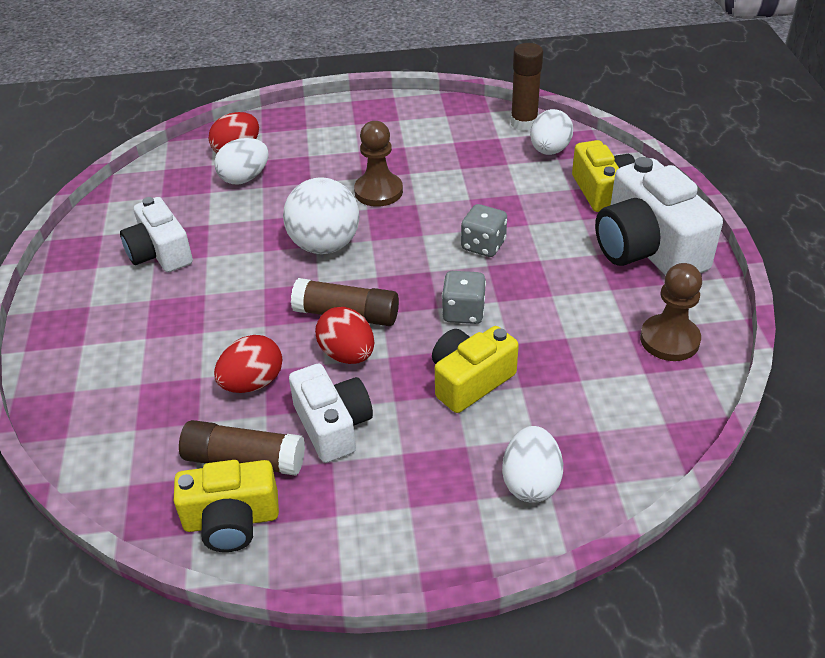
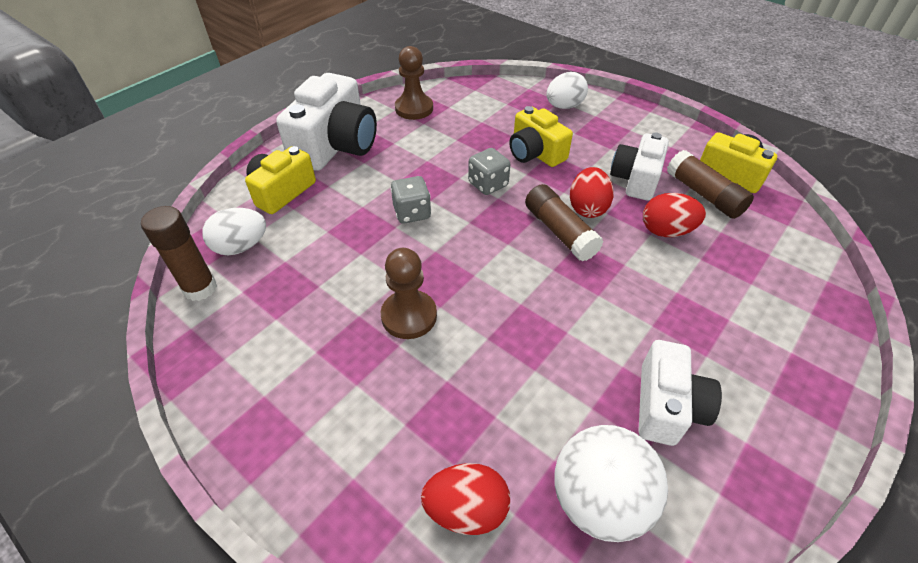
camera: 135 degrees left, 5 degrees up
(244, 178) = (501, 447): white egg -> none
(324, 245) = (514, 297): white ball -> white ball (598, 500)
(470, 381) = (535, 153): yellow camera -> yellow camera turned 45 degrees clockwise

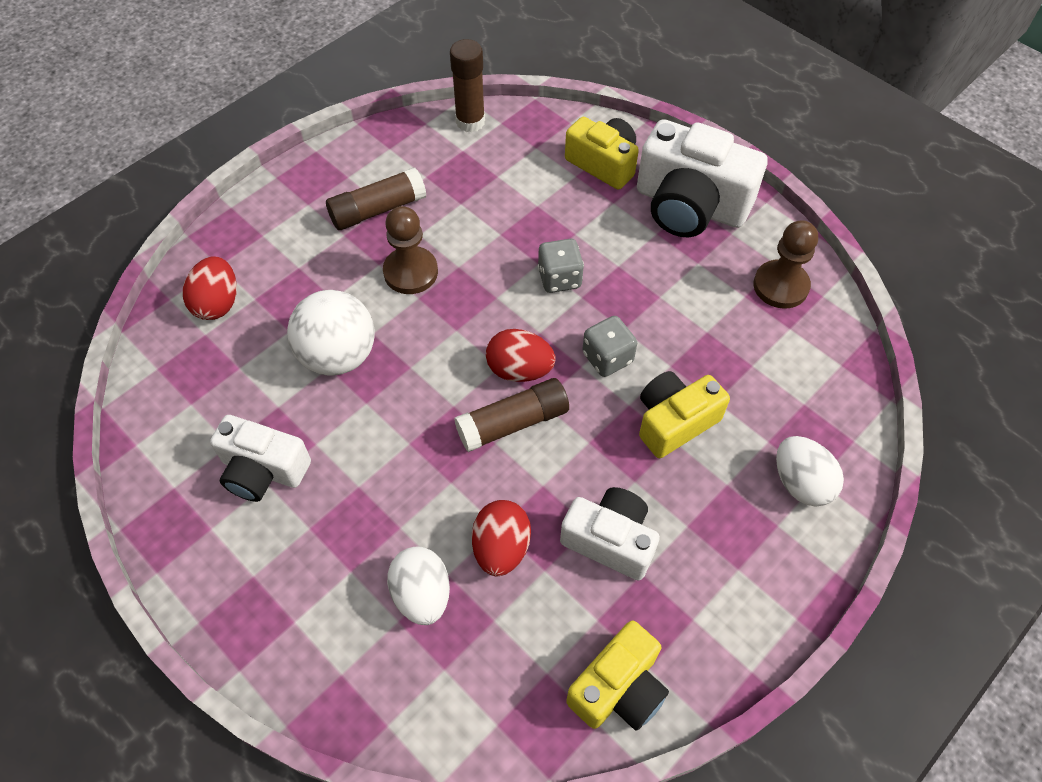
camera: 95 degrees right, 10 degrees up
(241, 247) = (521, 142): white egg -> white egg (422, 594)
(587, 208) = (553, 463): red egg -> red egg (519, 370)
(598, 500) = (197, 393): white ball -> white ball (338, 356)
(704, 194) = (571, 626): brown glue stick -> brown glue stick (377, 209)

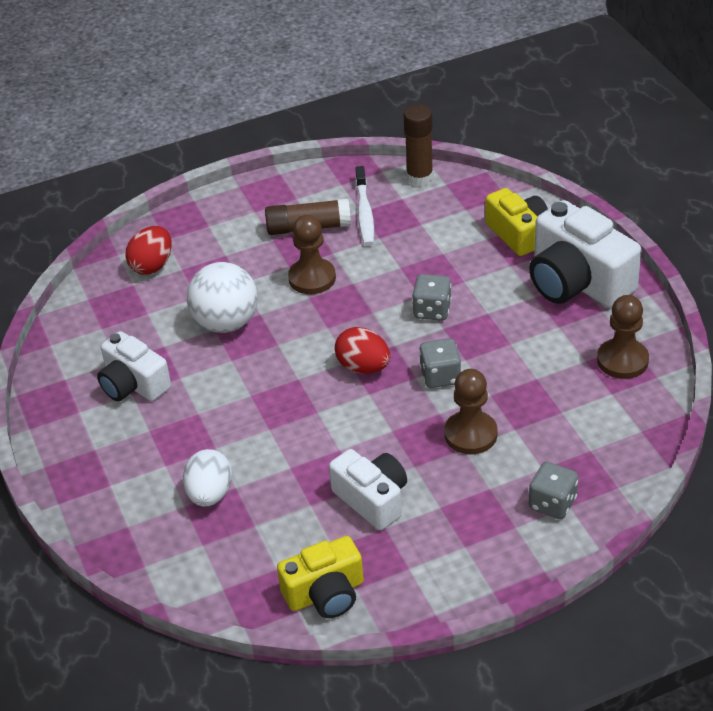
camera: 25 degrees right, 15 degrees down
(431, 177) = (364, 212): none -> white toothbrush
(501, 548) = (285, 481): red egg -> none
(513, 423) = (338, 402): brown glue stick -> none
(674, 422) = (470, 434): yellow camera -> brown pawn
(801, 483) = (552, 503): white egg -> grey dice

